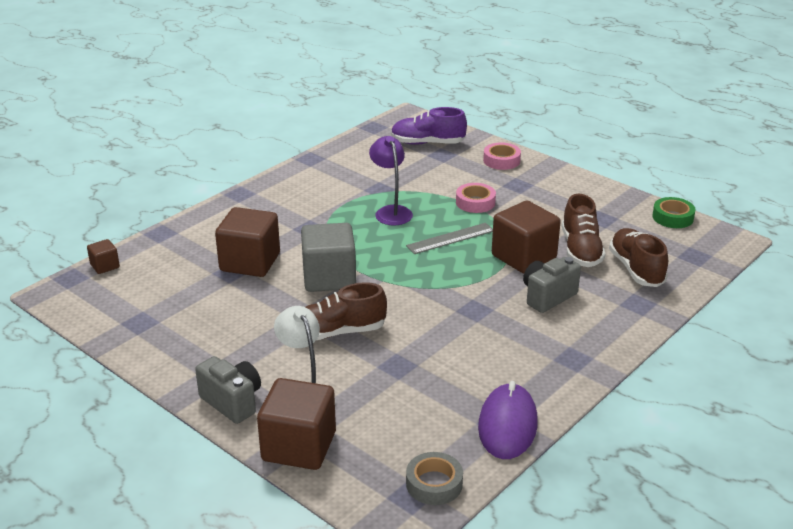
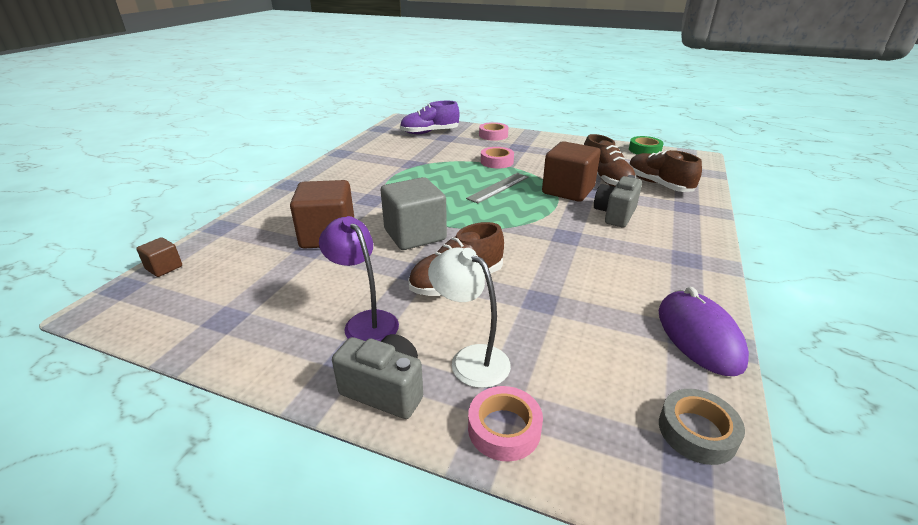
camera: 20 degrees left, 0 degrees up
(299, 446) = (504, 428): brown cube -> pink tape
(391, 211) = (434, 177): purple lamp -> purple lamp (365, 322)

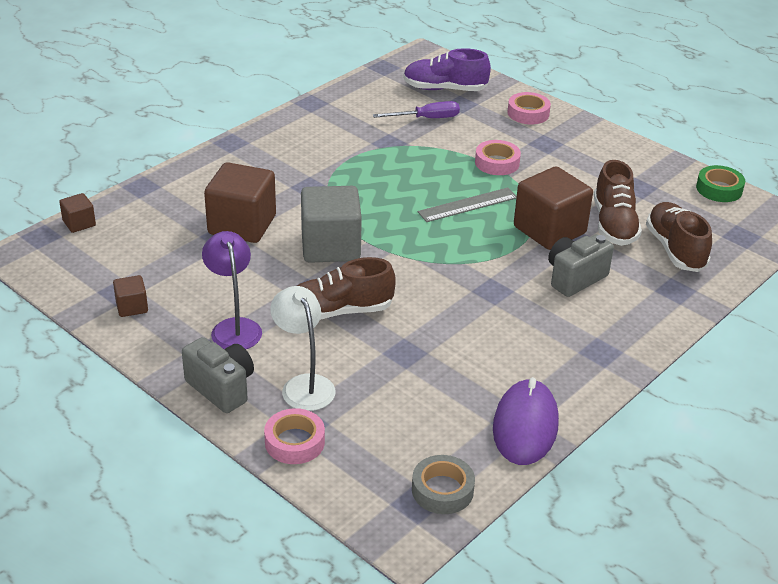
camera: 20 degrees right, 5 degrees up
(245, 330) = (132, 307): none -> brown cube
(429, 148) = (426, 118): none -> purple screwdriver

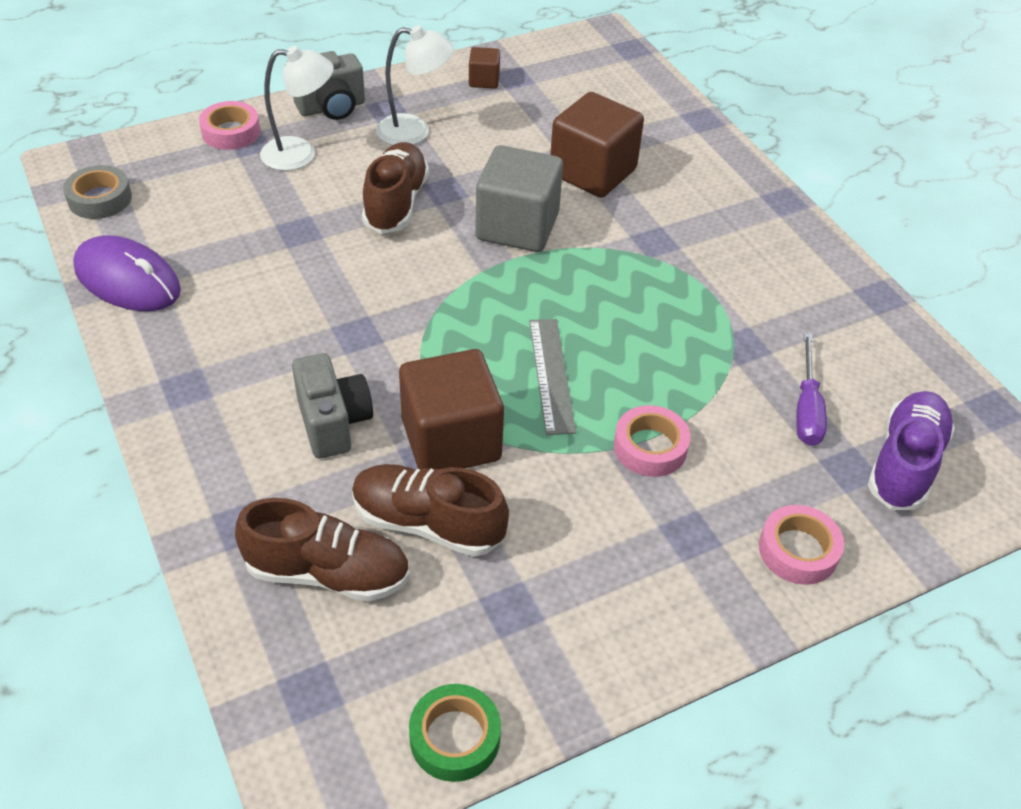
camera: 110 degrees right, 10 degrees up
(79, 223) = (644, 71): brown cube -> none
(234, 327) = (414, 131): purple lamp -> white lamp

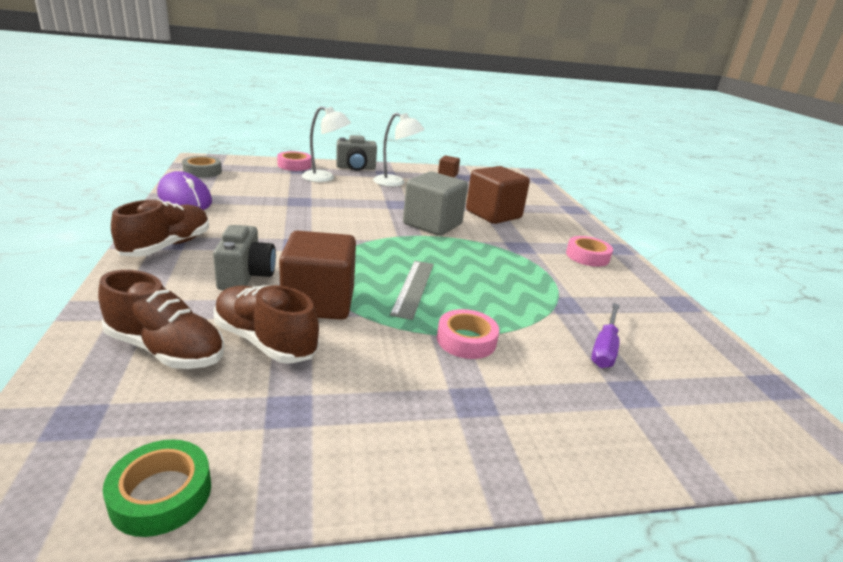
camera: 15 degrees right, 20 degrees down
(396, 203) = (364, 203): brown shoe -> brown shoe (167, 246)
(798, 550) = (569, 437): pink tape -> pink tape (587, 256)
(904, 464) = (685, 401): purple shoe -> none

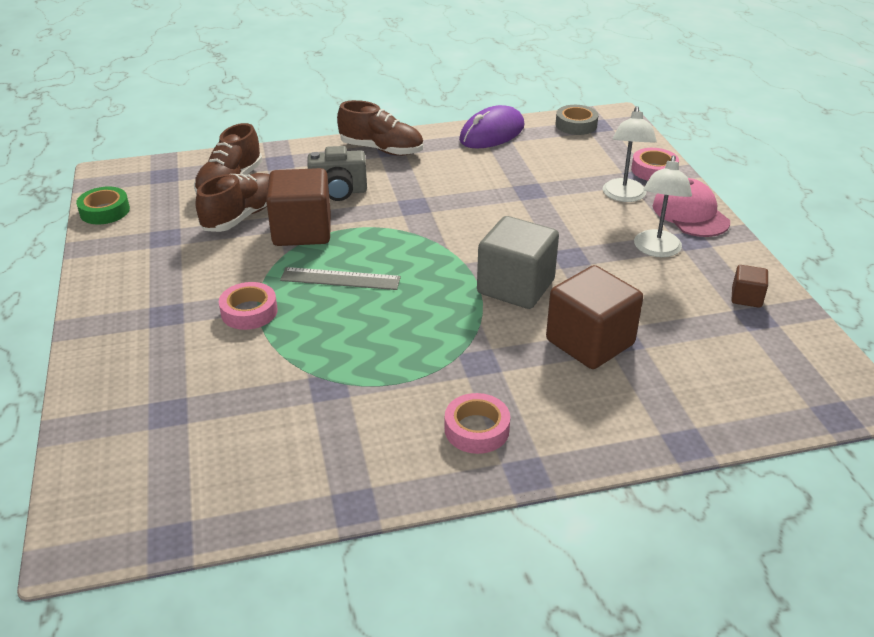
camera: 90 degrees right, 10 degrees up
(356, 168) = (690, 213): grey camera -> pink cap
(604, 348) = (241, 405): purple screwdriver -> none

